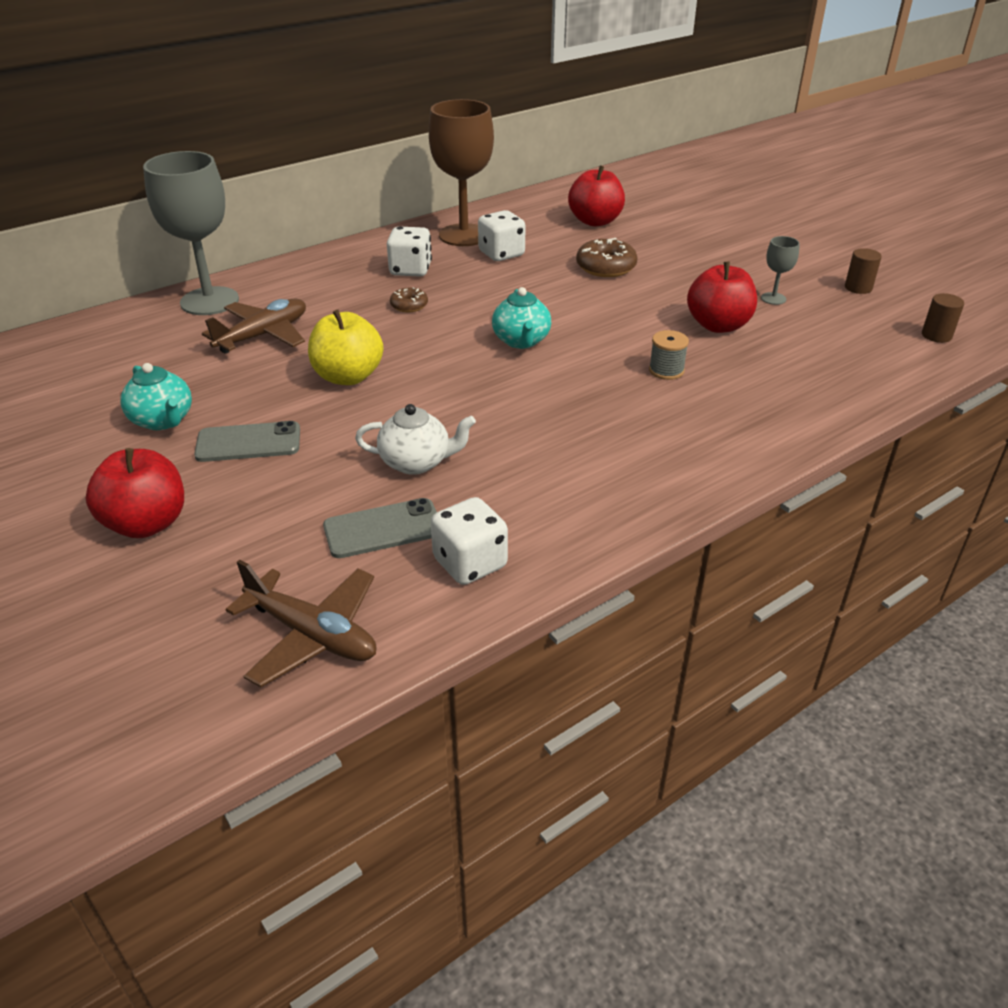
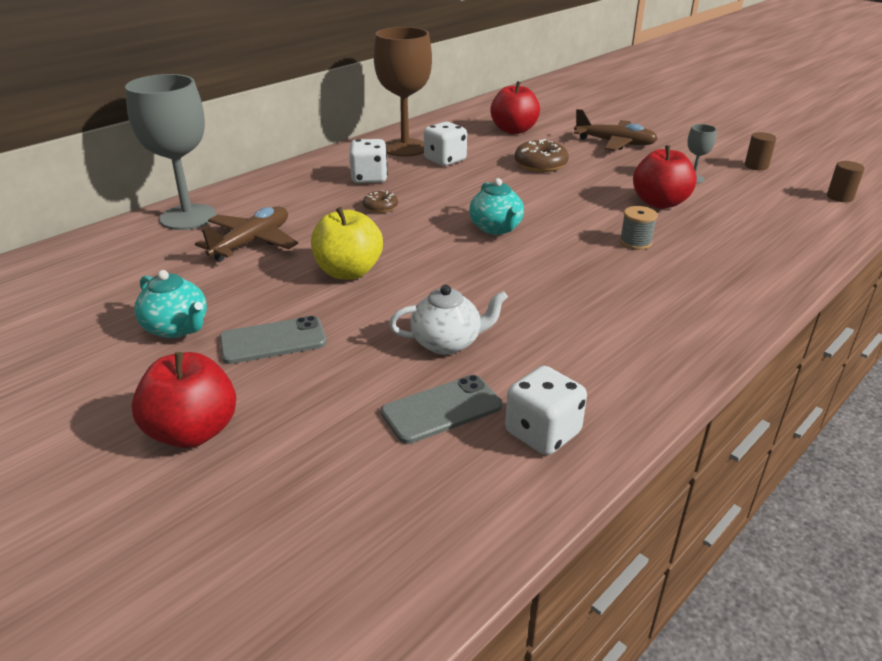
camera: 10 degrees left, 5 degrees down
(312, 635) = (413, 527): brown plane -> brown plane (615, 143)

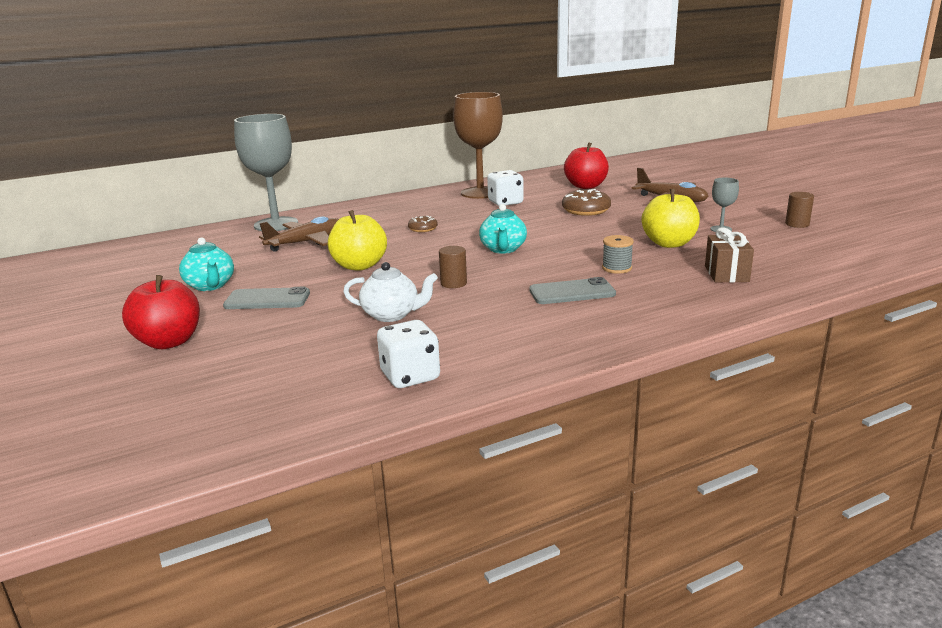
camera: 20 degrees right, 10 degrees down
(369, 178) = (432, 210): white dice -> none
(441, 409) = (348, 352): grey phone -> grey phone (572, 292)
(659, 203) = (669, 243): red apple -> yellow apple
(745, 238) = (726, 274): none -> brown gift
(840, 197) = (862, 253): brown cylinder -> brown cylinder (453, 283)

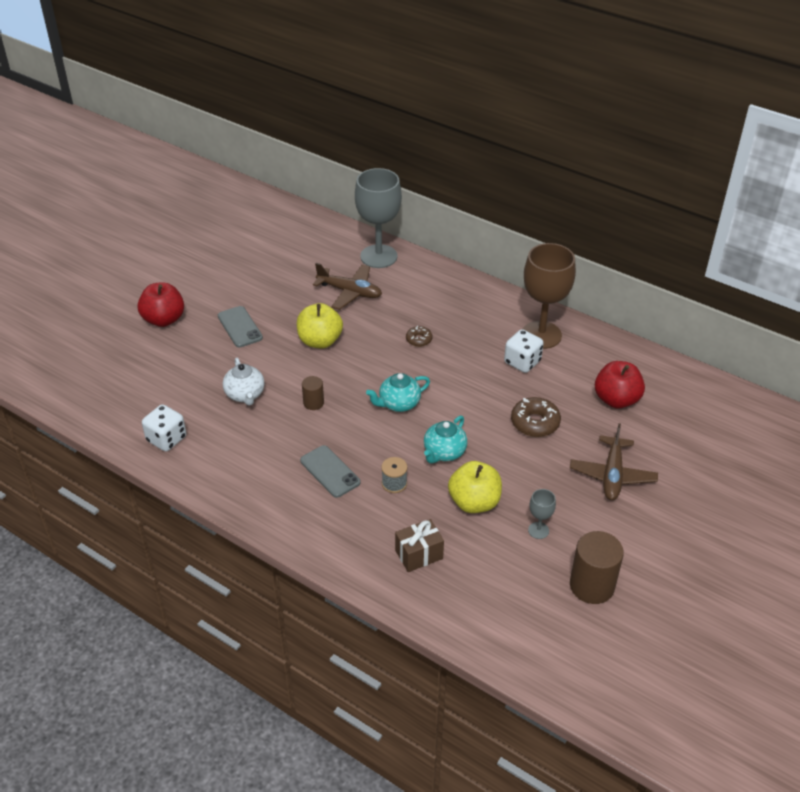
camera: 60 degrees right, 20 degrees up
(210, 286) = (248, 290): turquoise teapot -> turquoise teapot (444, 453)
(797, 224) = (592, 586): brown cylinder -> brown cylinder, size x1.85

